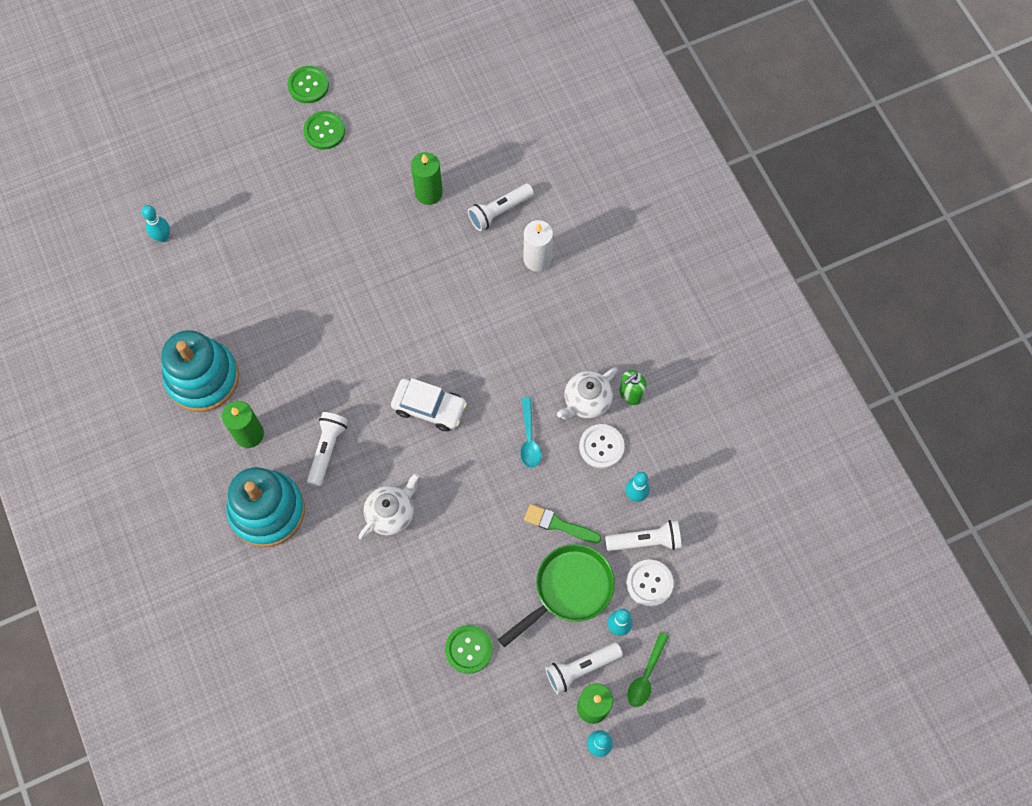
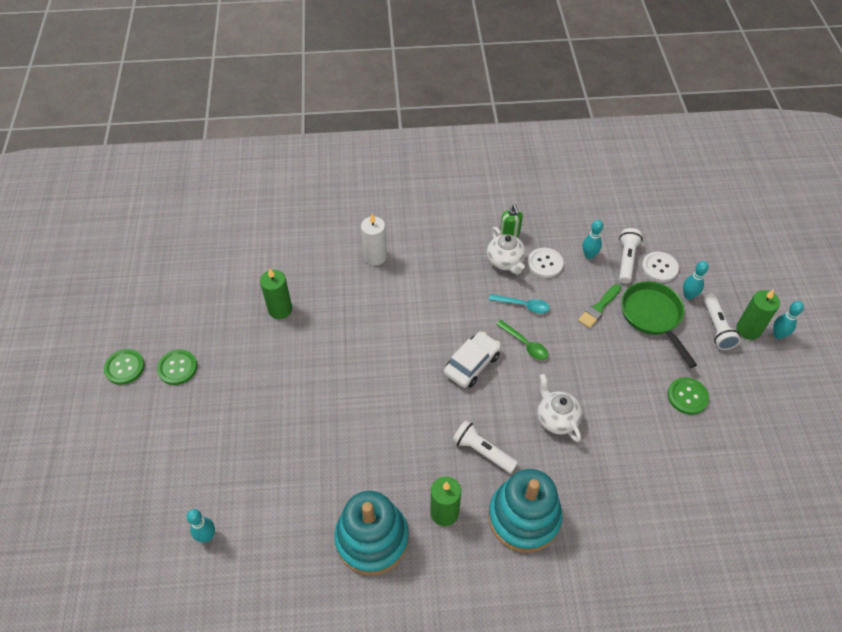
camera: 70 degrees left, 15 degrees down
(499, 211) = (322, 268): white flashlight -> none
(646, 675) = (729, 290): green spoon -> green spoon (525, 344)

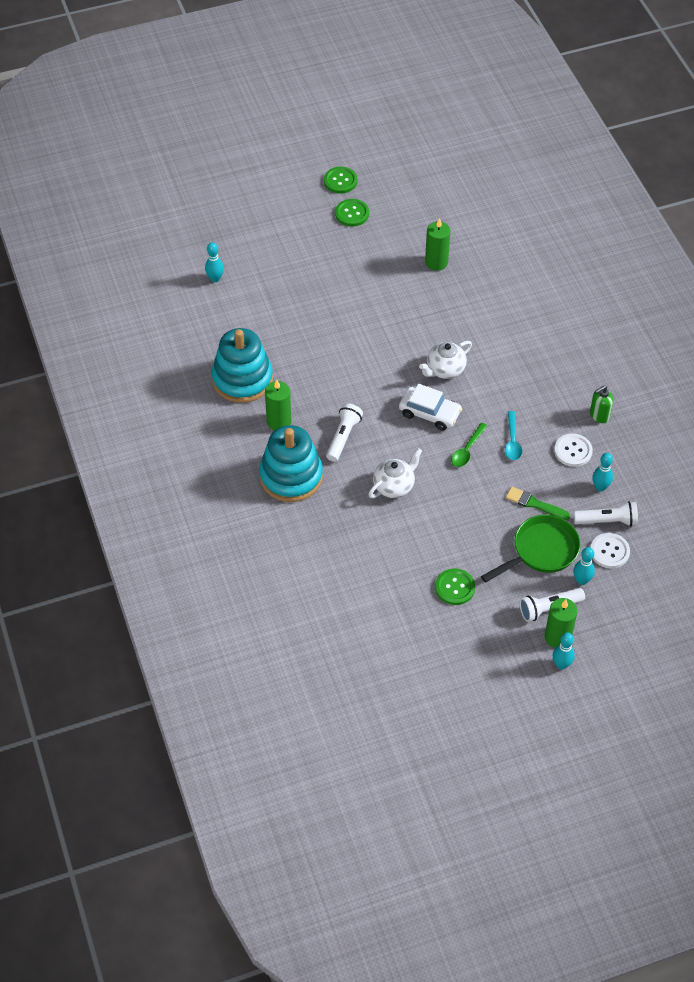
camera: 75 degrees right, 0 degrees up
(375, 256) = (525, 314): white candle -> none
(505, 261) = (561, 418): white teapot -> white teapot (445, 370)

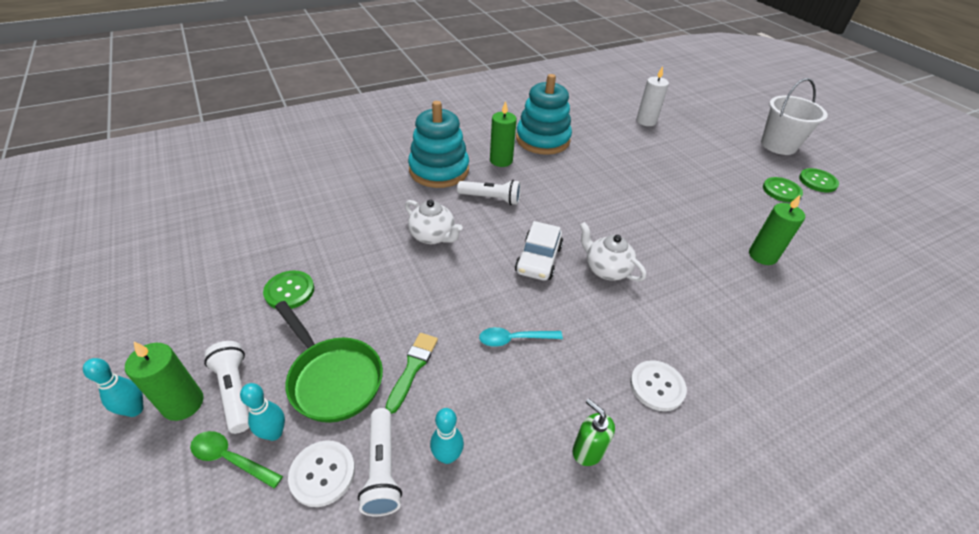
camera: 80 degrees right, 10 degrees down
(215, 279) = (646, 121): turquoise bowling pin -> white candle
(276, 184) = (778, 145): none -> white bucket
(467, 450) = (491, 294): green spoon -> green spoon (231, 459)
(573, 451) = (511, 414): white button -> white button (657, 386)

